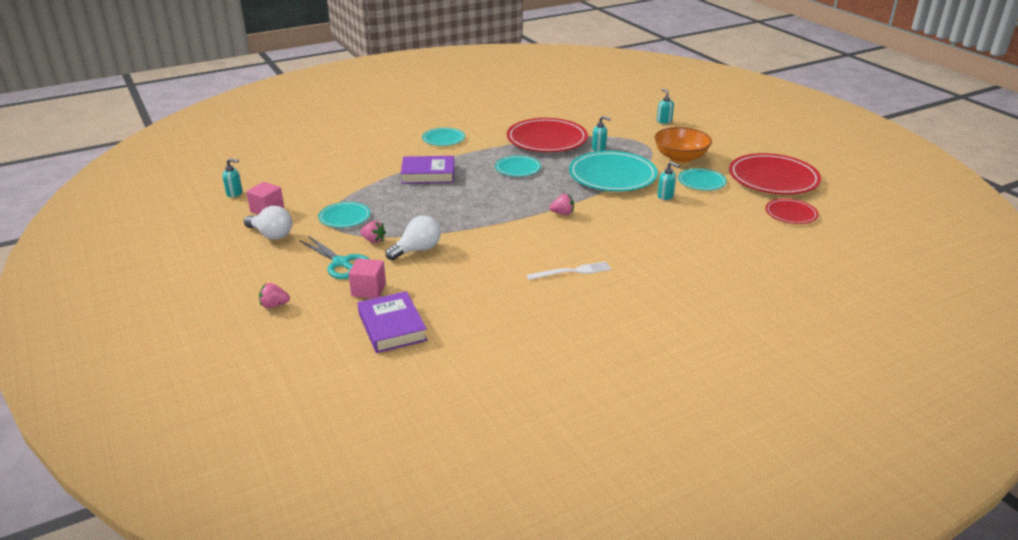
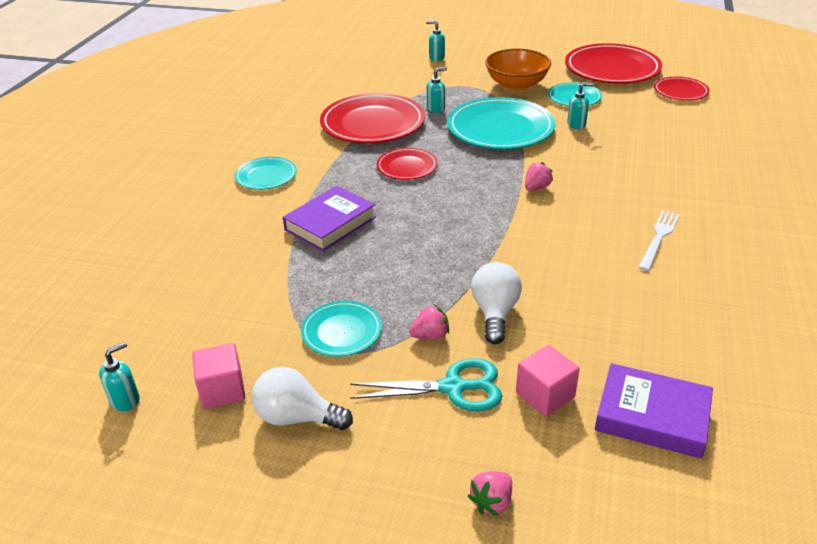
camera: 45 degrees left, 5 degrees up
(271, 235) = (297, 417): white light bulb -> white light bulb turned 150 degrees counterclockwise
(517, 168) = (407, 167): turquoise plate -> red plate

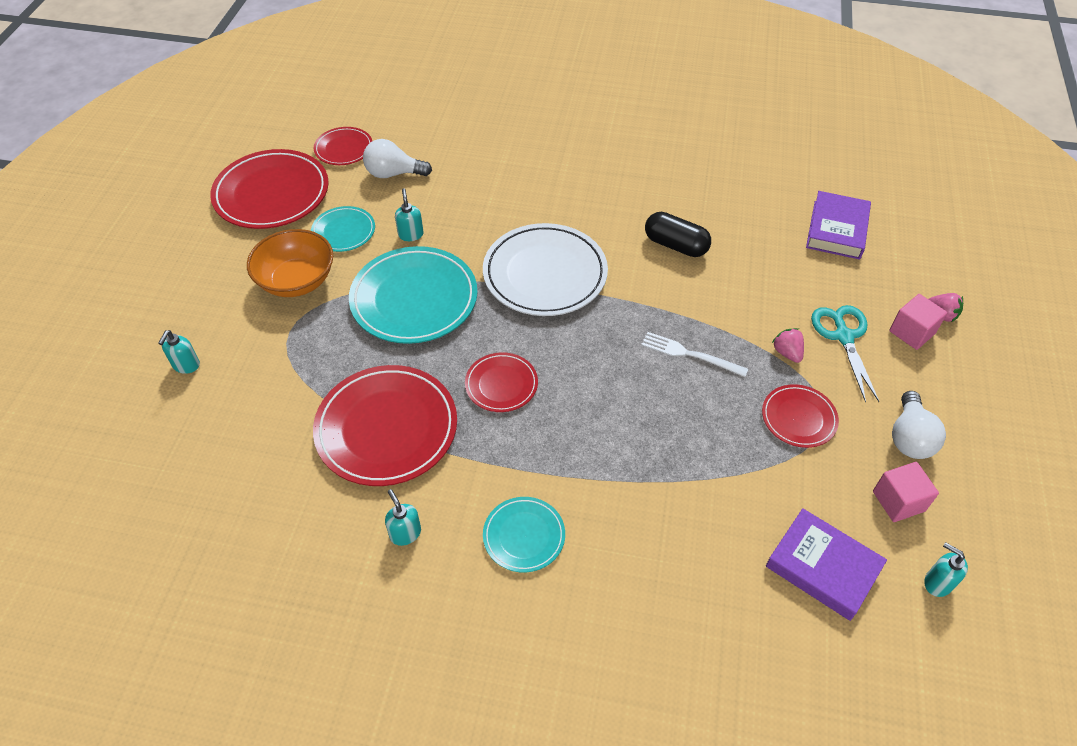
camera: 95 degrees left, 15 degrees up
(330, 223) = (626, 448): purple book -> purple book (823, 567)
(341, 331) = (798, 418): turquoise plate -> red plate
(436, 108) = (352, 361): turquoise soap dispenser -> turquoise soap dispenser (405, 533)
(495, 313) = (748, 309): white light bulb -> white light bulb (393, 173)
(536, 188) = (545, 274): pink strawberry -> white plate
(545, 395) = (834, 283): pink cube -> pink cube (912, 332)
(591, 269) = (675, 245): none -> black capsule
(659, 238) = (624, 200): white fork -> white fork (690, 354)

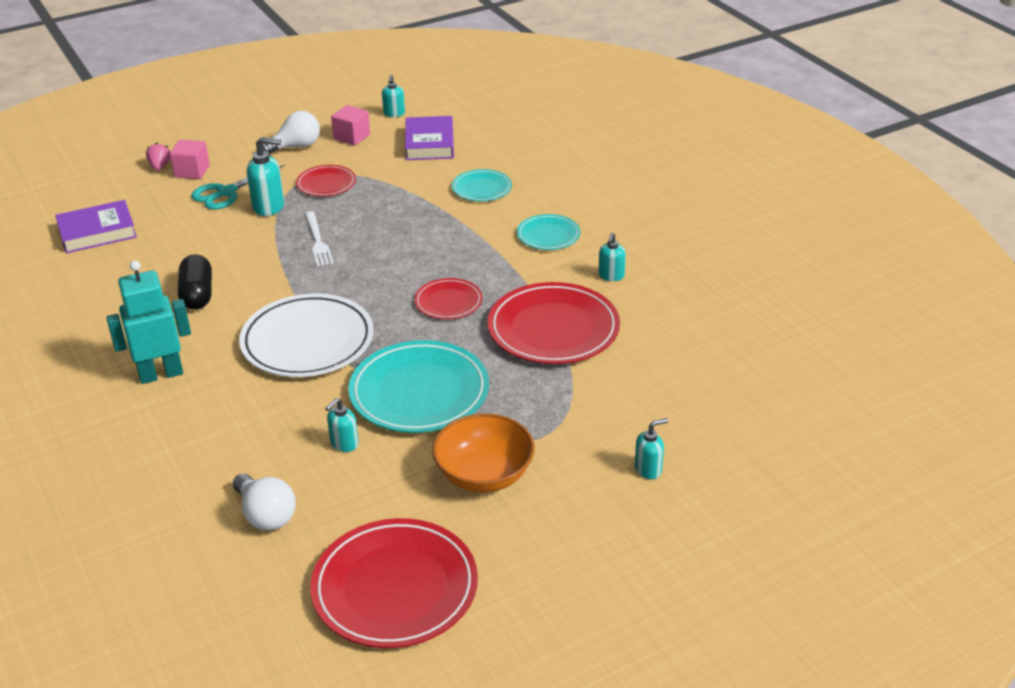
camera: 130 degrees left, 15 degrees down
(343, 231) = (389, 490): turquoise plate -> turquoise plate (481, 188)
(344, 149) = (261, 586): red plate -> none
(588, 188) = (161, 374): none -> turquoise robot
(787, 353) = (269, 207): pink strawberry -> turquoise soap dispenser

